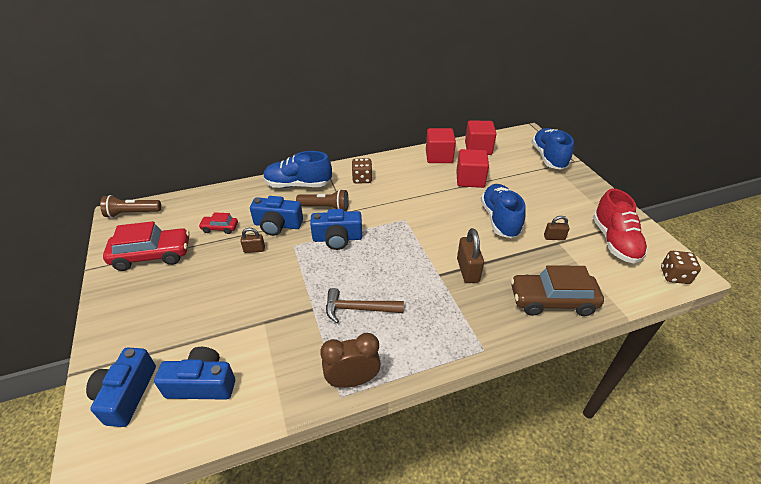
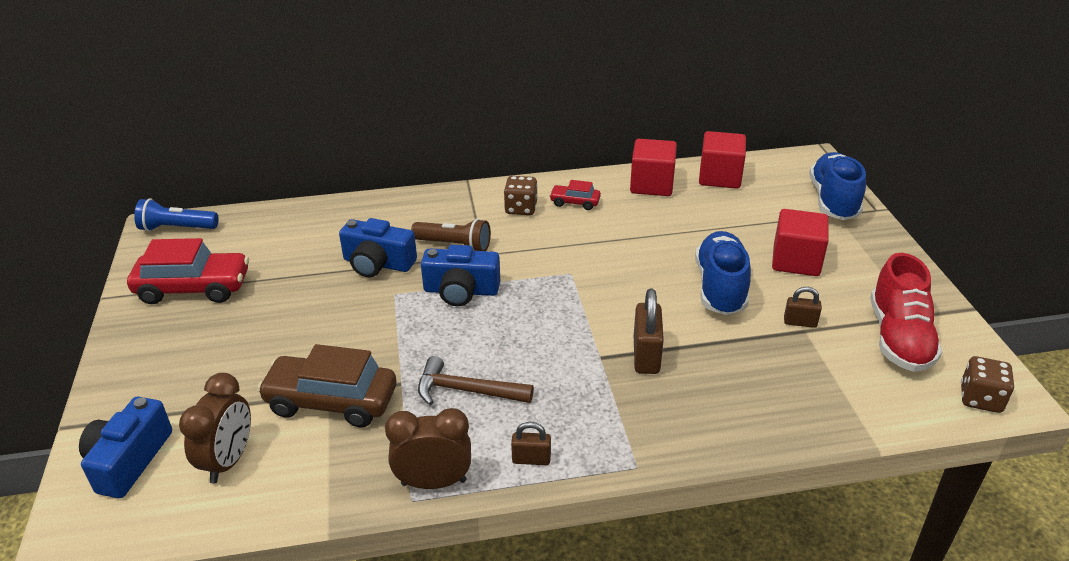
camera: 10 degrees right, 5 degrees down
(132, 213) = (177, 228): brown flashlight -> blue flashlight
(202, 384) = (229, 461): blue camera -> brown clock
(220, 228) = (294, 260): red car -> red car (575, 202)
(254, 249) = (337, 294): brown padlock -> brown padlock (531, 459)
(298, 185) = (422, 209): blue shoe -> none
(470, 179) = (691, 224): red cube -> red cube (796, 261)
(552, 301) = (765, 412): brown car -> brown car (331, 401)

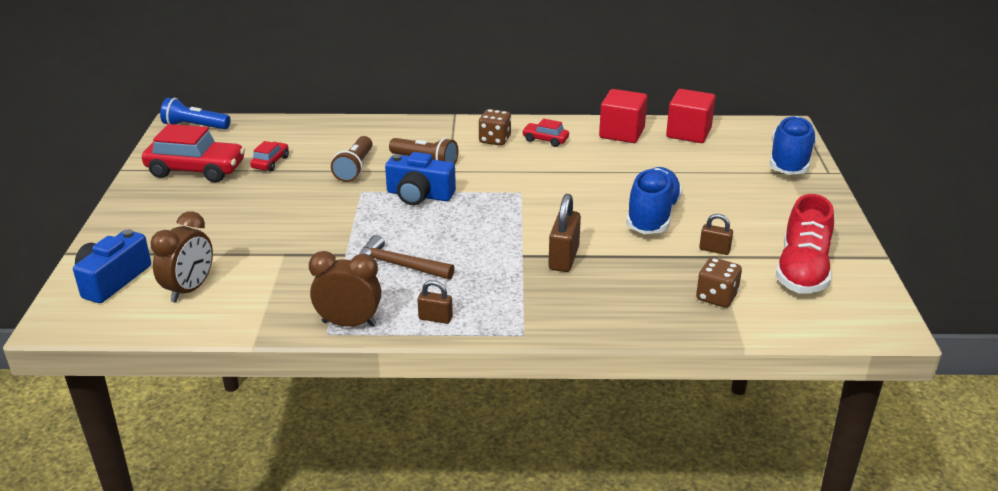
camera: 10 degrees right, 5 degrees down
(278, 267) = (270, 162): none -> red car
(331, 401) = (284, 260): brown car -> none
(378, 263) = (355, 168): blue camera -> brown flashlight
(796, 261) = (732, 204): red cube -> none
(980, 399) = (857, 324): brown dice -> brown dice (716, 297)

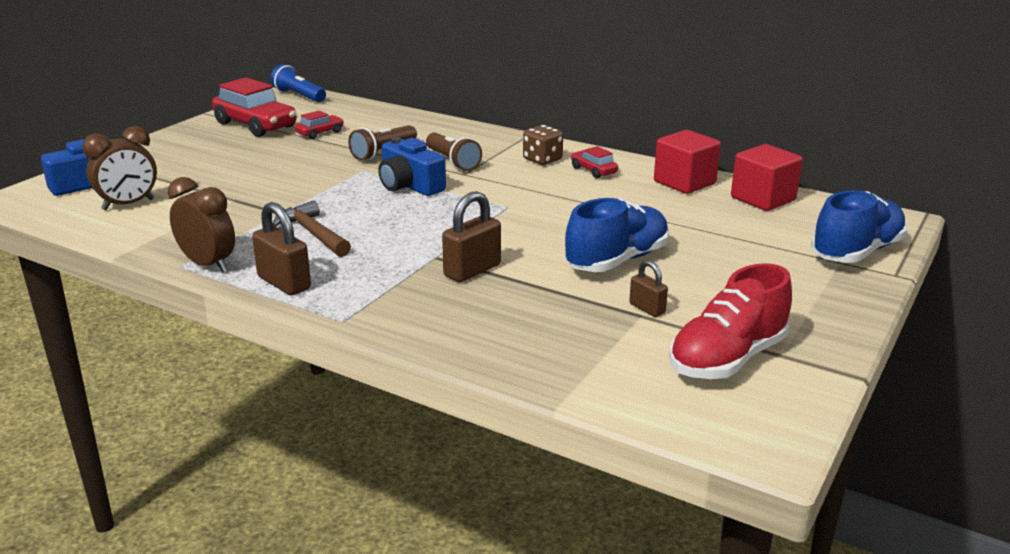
camera: 30 degrees right, 5 degrees down
(435, 318) = (284, 283): brown padlock -> brown padlock, size x1.70
(716, 297) = (588, 352): brown dice -> none

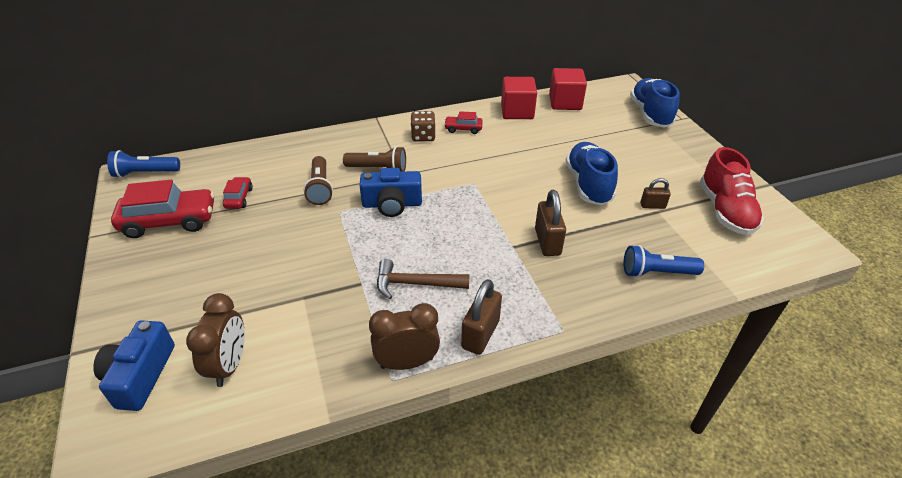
camera: 50 degrees left, 15 degrees up
(284, 283) = (480, 334): brown padlock -> brown padlock turned 60 degrees counterclockwise
(517, 345) = (656, 272): none -> blue flashlight

